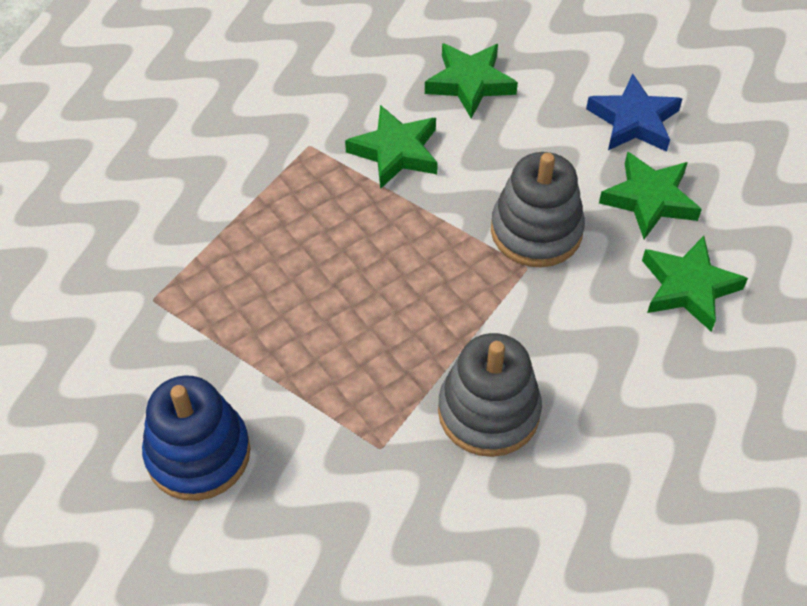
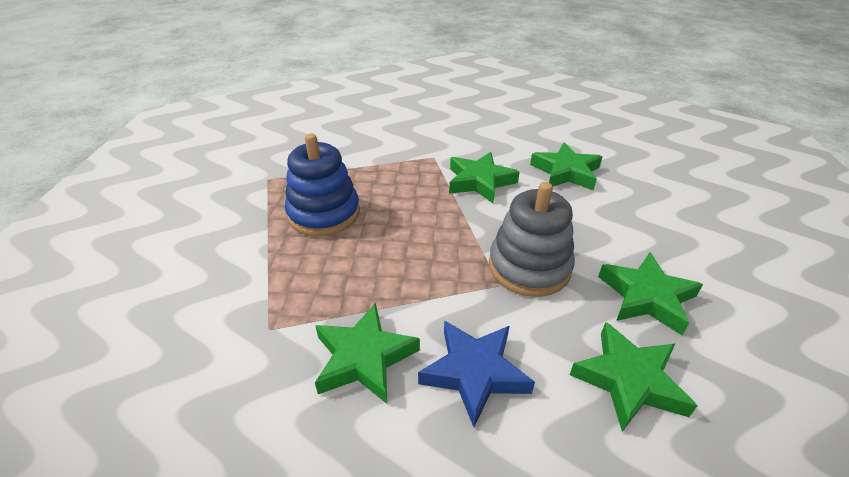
camera: 40 degrees right, 15 degrees down
(198, 453) = (180, 259): blue stacking toy -> blue stacking toy (324, 214)
(488, 412) = (364, 358): grey stacking toy -> green star
(634, 121) = (677, 243): blue star -> blue star (475, 373)

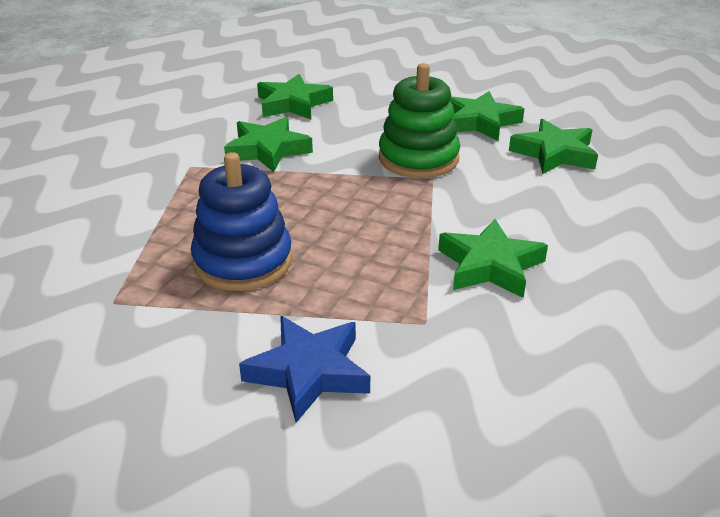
camera: 70 degrees left, 5 degrees down
(475, 373) = (527, 213): blue star -> blue star (309, 372)
(529, 267) = (418, 158): grey stacking toy -> green stacking toy

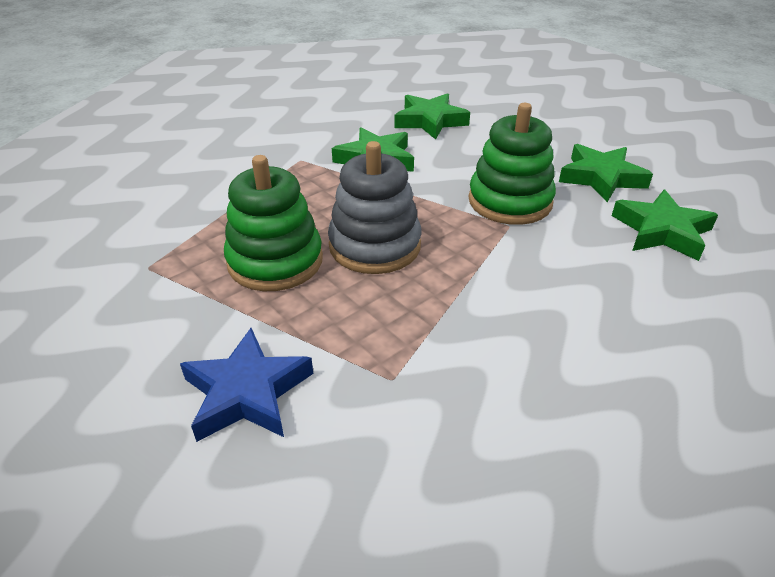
camera: 25 degrees right, 5 degrees up
(243, 261) = (275, 261): blue stacking toy -> green stacking toy
(327, 224) = (375, 246): none -> grey stacking toy
(490, 265) = (503, 338): green star -> none

